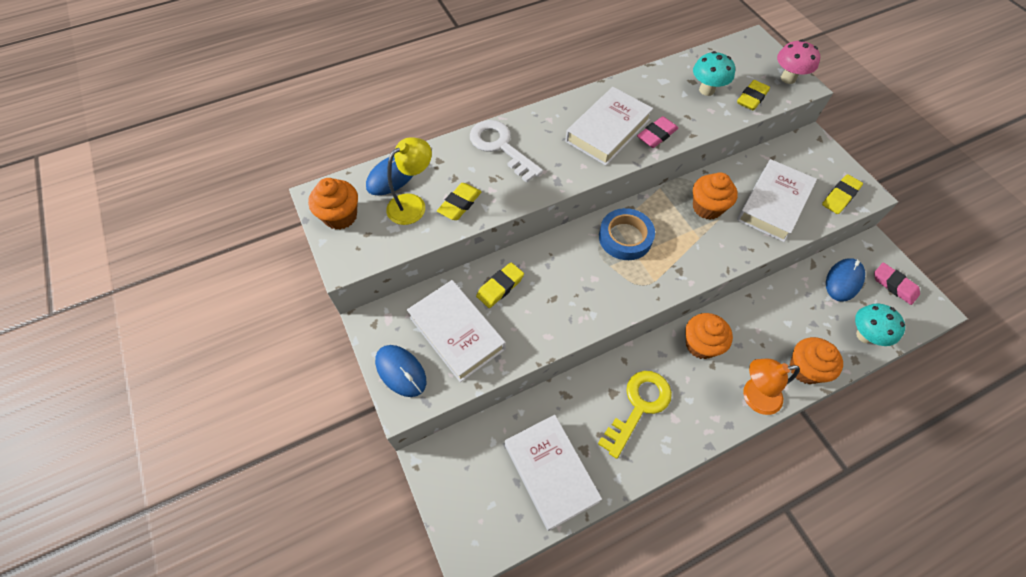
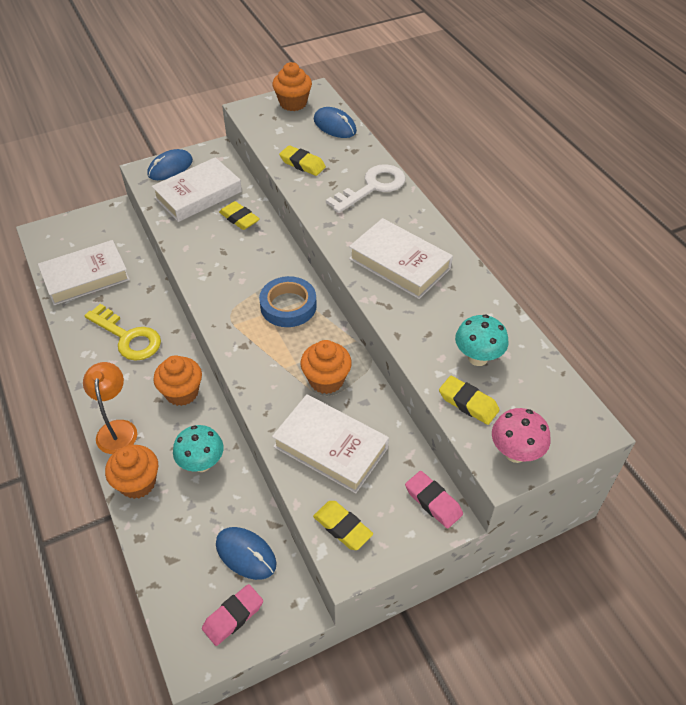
camera: 90 degrees right, 10 degrees down
(413, 204) = (303, 138): yellow lamp -> none
(656, 135) = (395, 303): pink eraser -> pink eraser (433, 502)
(865, 335) = (167, 557): turquoise mushroom -> turquoise mushroom (202, 463)

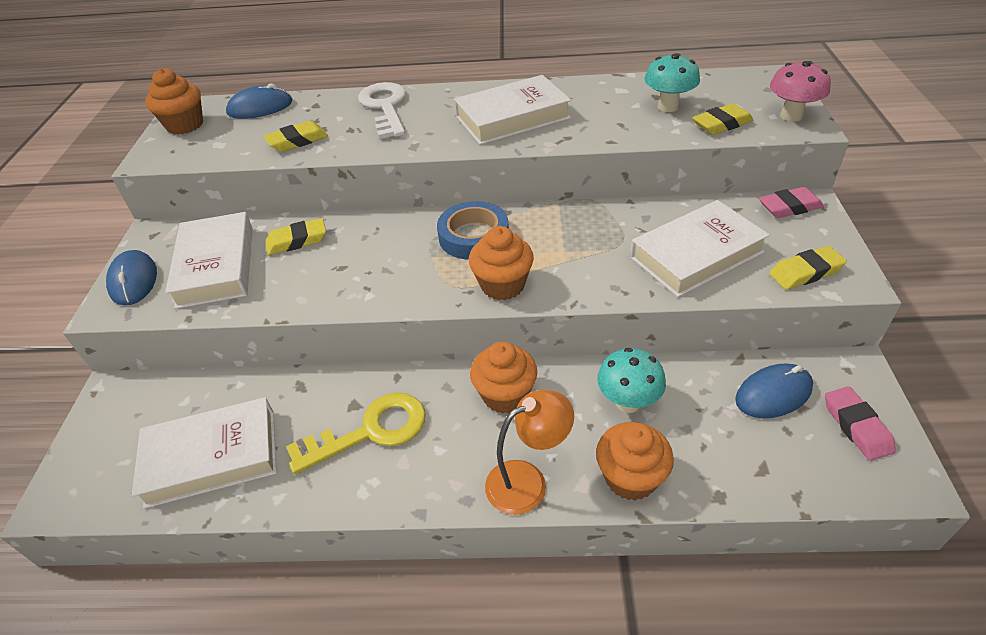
camera: 60 degrees left, 5 degrees down
(86, 277) = (212, 457): white book -> white book turned 75 degrees clockwise
(117, 429) = (528, 481): orange lamp -> orange lamp turned 135 degrees clockwise
(326, 380) = (601, 235): orange cupcake -> orange cupcake (502, 285)

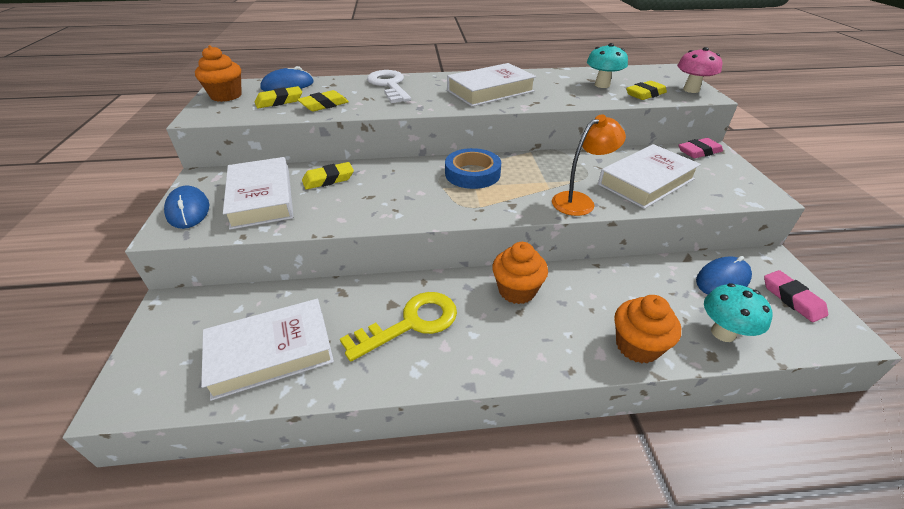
camera: 10 degrees left, 5 degrees down
(502, 285) = (506, 205): orange cupcake -> none
(528, 481) = (555, 354): orange lamp -> orange lamp (579, 201)
(628, 402) = (616, 291): turquoise mushroom -> turquoise mushroom (723, 333)
(805, 272) = (729, 190): yellow eraser -> yellow eraser (279, 101)

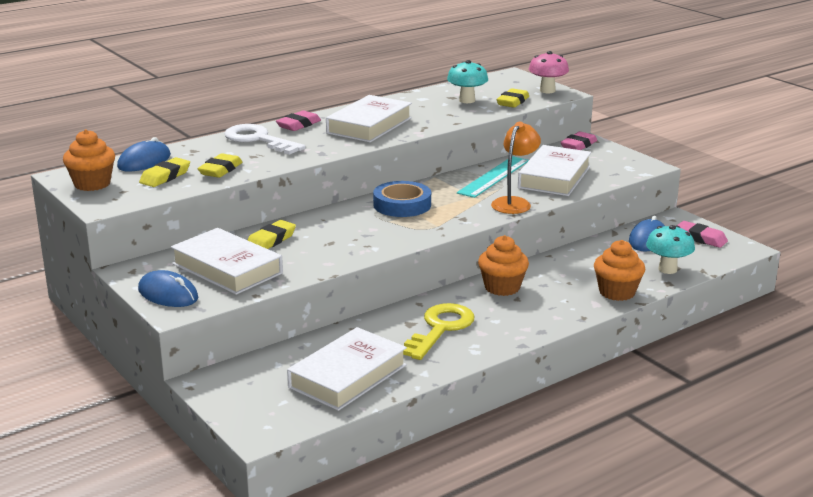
camera: 30 degrees left, 15 degrees down
(435, 79) = (298, 125): none -> pink eraser
(585, 165) = (494, 176): none -> turquoise ruler

